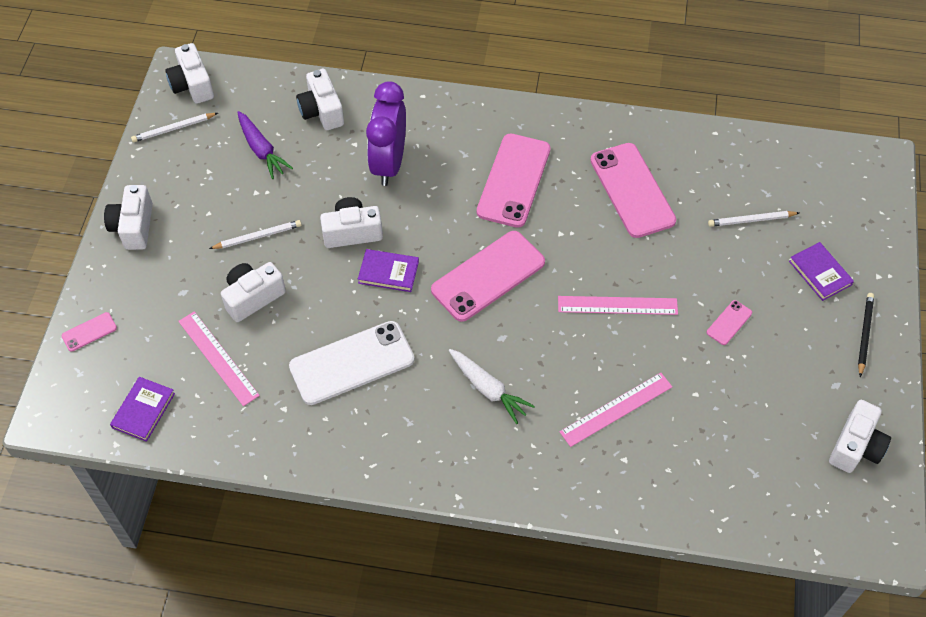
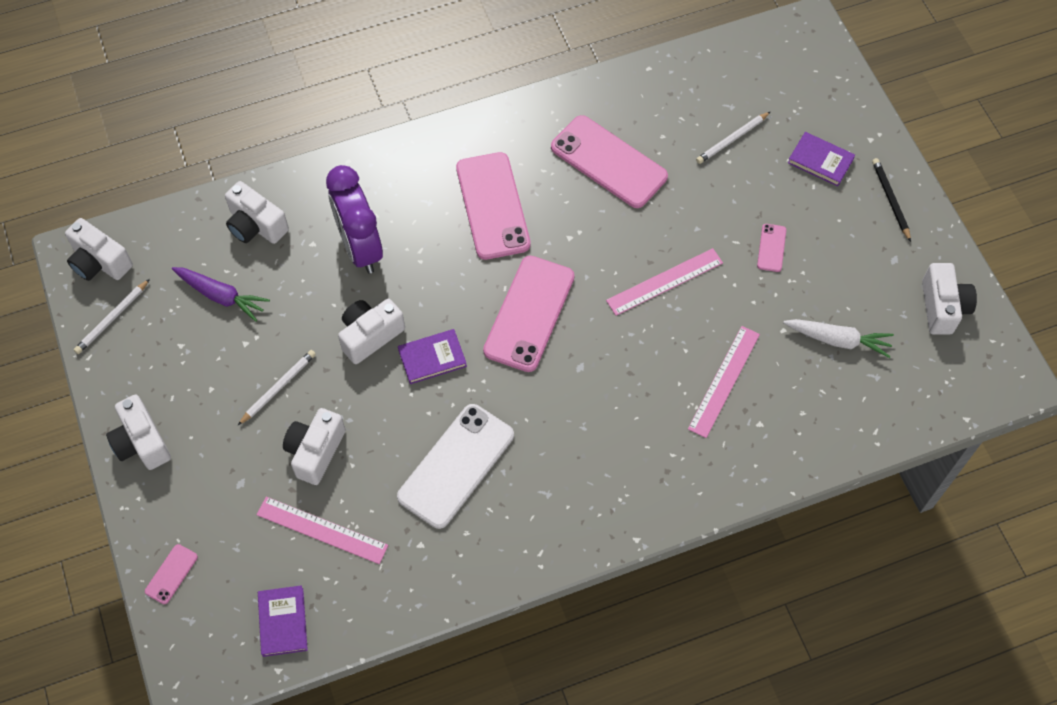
camera: 30 degrees left, 5 degrees up
(488, 389) = (599, 423): white carrot -> white carrot (838, 340)

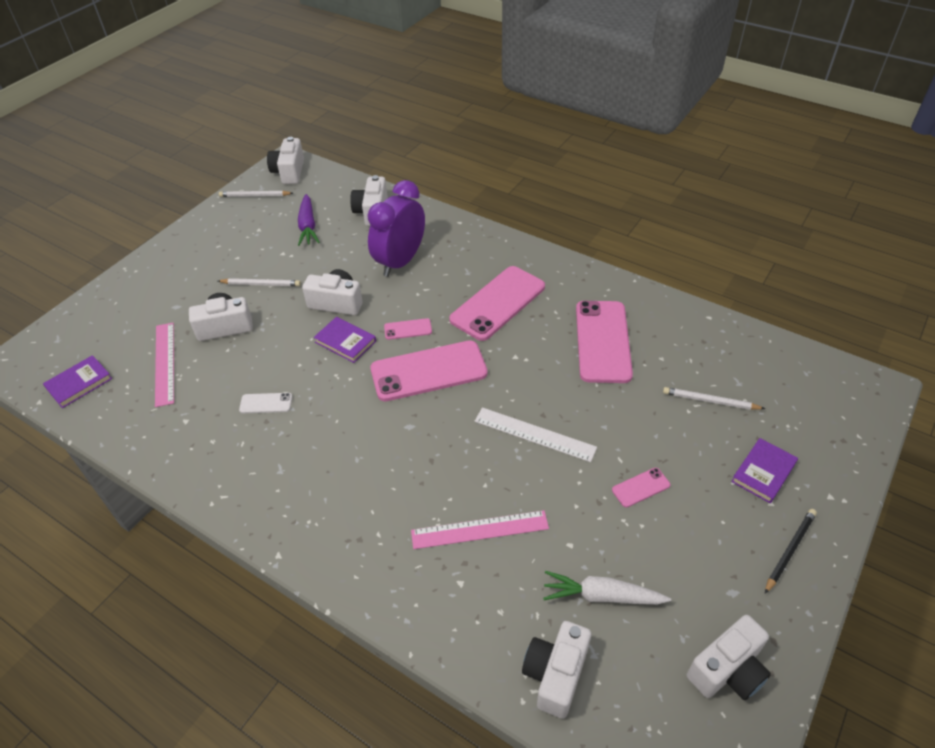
camera: 55 degrees right, 15 degrees down
(142, 442) = (176, 251): white camera -> white camera (555, 674)
(171, 574) = (88, 313): pink phone -> pink phone (408, 329)
(456, 466) = (266, 403): white phone -> white phone, size x0.44
(664, 281) = (534, 434): pink ruler -> white ruler
(820, 161) = (763, 472): purple book -> purple book turned 45 degrees clockwise
(838, 340) = (601, 596): white carrot -> white carrot turned 120 degrees clockwise

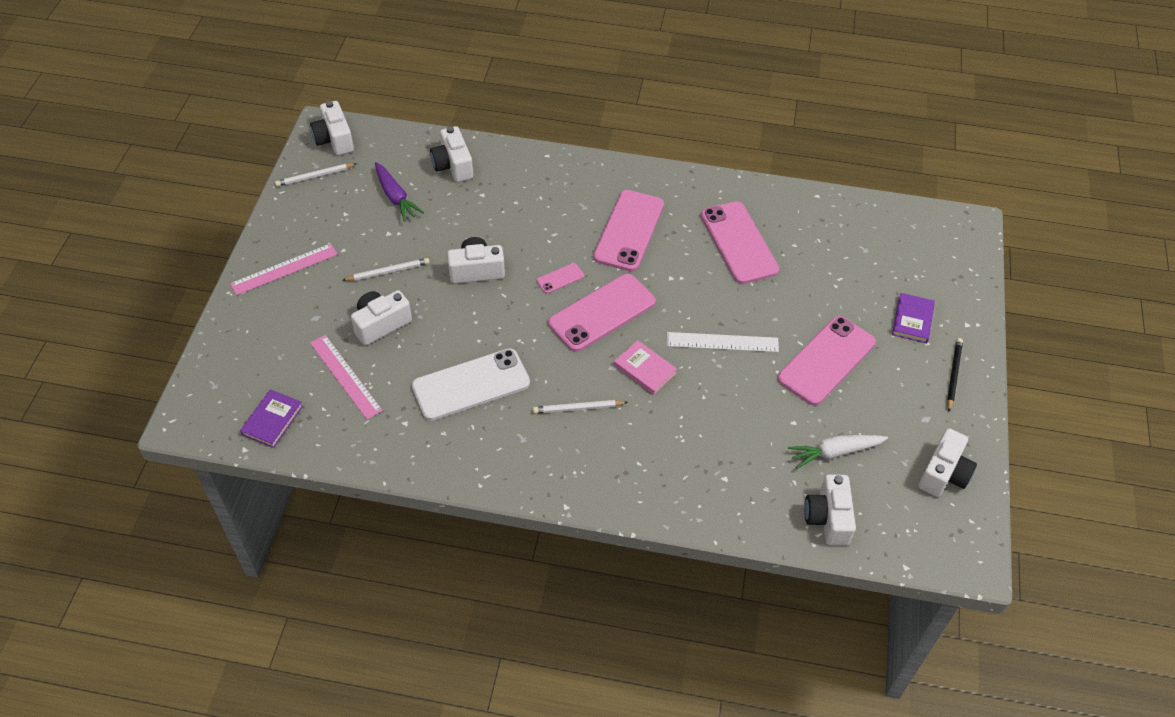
camera: 25 degrees left, 5 degrees up
(266, 403) = (471, 385): white phone -> white phone, size x2.27
(345, 341) = (509, 306): purple book -> none
(400, 262) = (513, 212): purple clock -> none
(439, 438) = (645, 369): none -> pink book
(479, 529) = (718, 433): pink ruler -> pink ruler (284, 269)
(641, 487) = (826, 361): pink phone -> pink phone, size x2.27
(710, 401) = (849, 272): white pencil -> white pencil (578, 408)

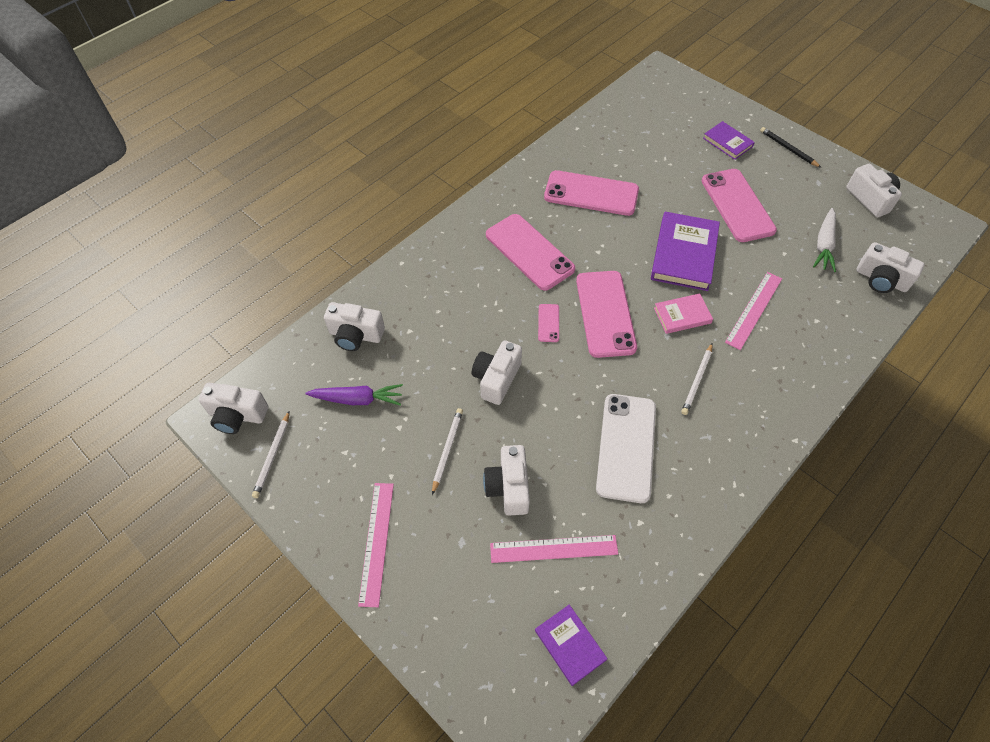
camera: 55 degrees left, 5 degrees up
(697, 422) = (754, 310): none -> pink ruler
(722, 342) = (684, 254): white ruler -> purple book

